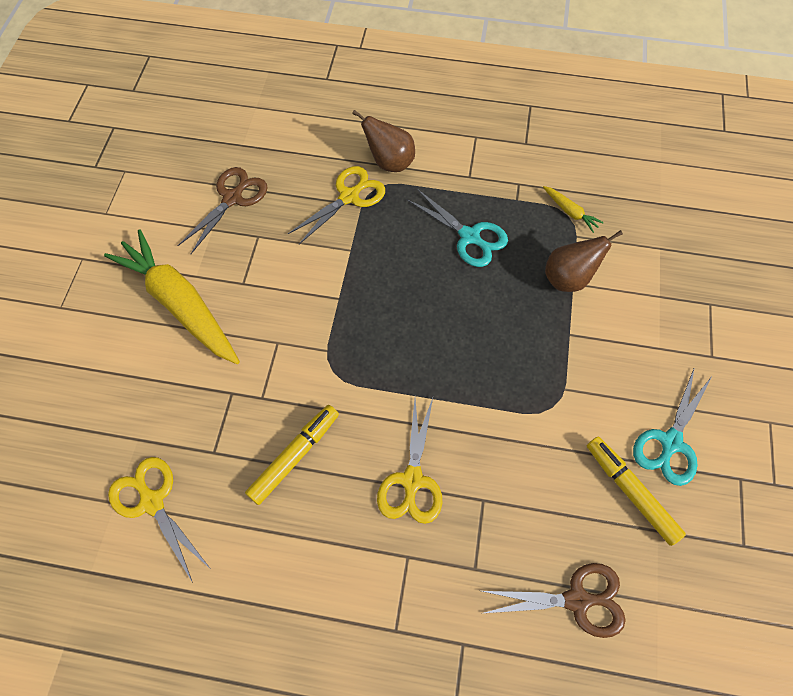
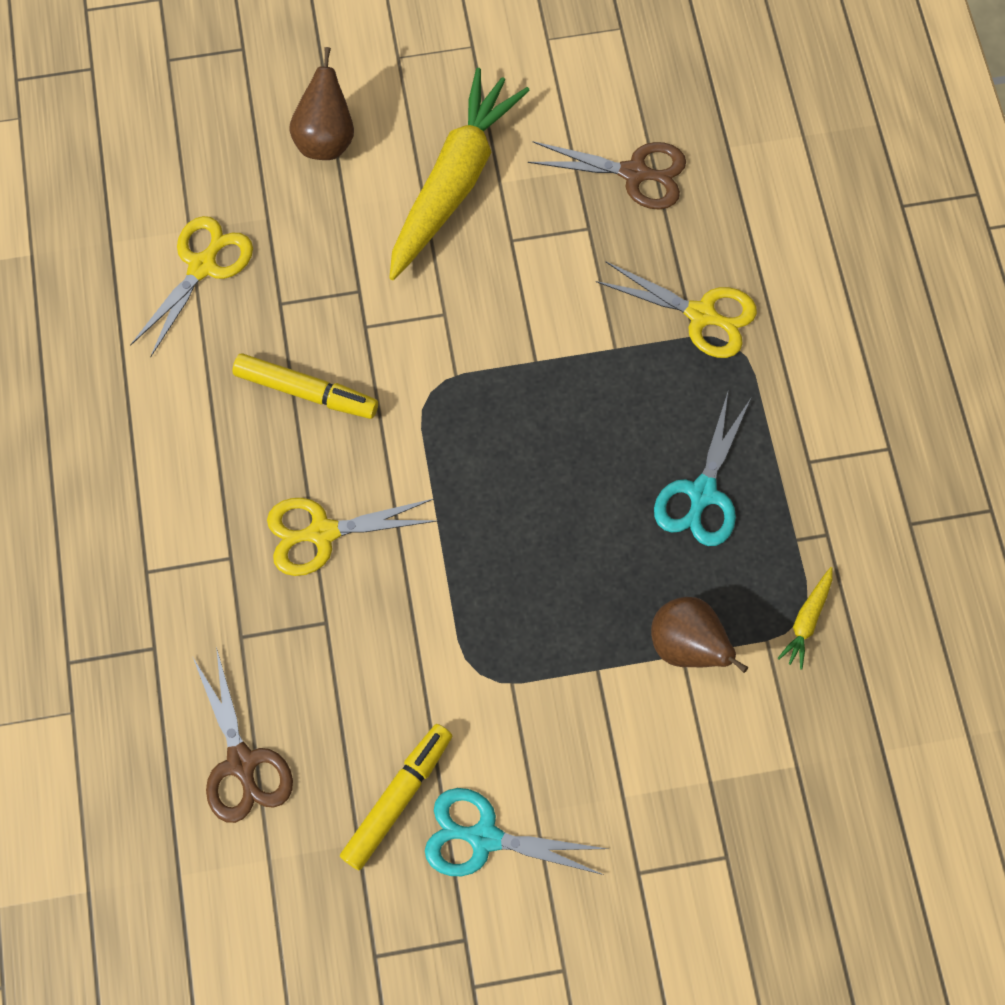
camera: 70 degrees right, 5 degrees up
(389, 162) = (785, 346): brown pear -> brown pear (326, 139)

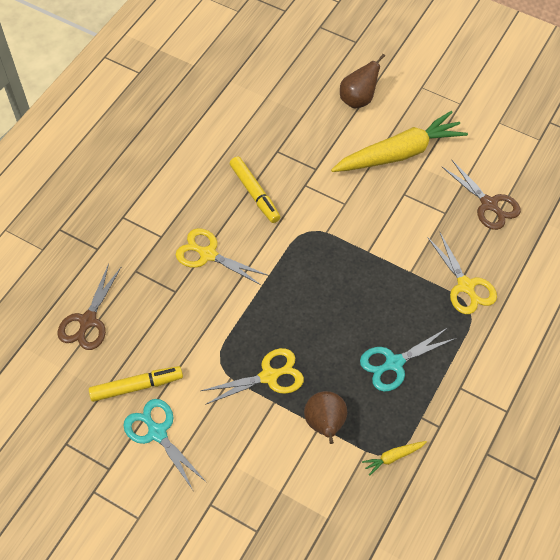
camera: 40 degrees right, 10 degrees down
(203, 266) = (258, 115): yellow scissors -> yellow scissors (269, 376)

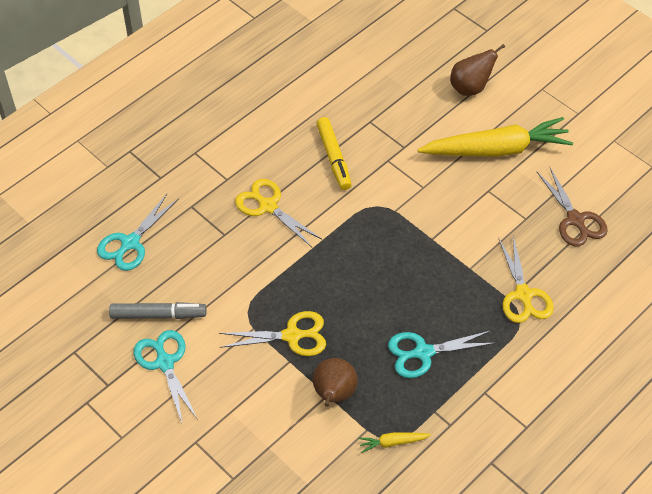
camera: 15 degrees right, 5 degrees down
(88, 321) = (130, 243): brown scissors -> turquoise scissors
(136, 386) = (158, 315): yellow marker -> grey marker

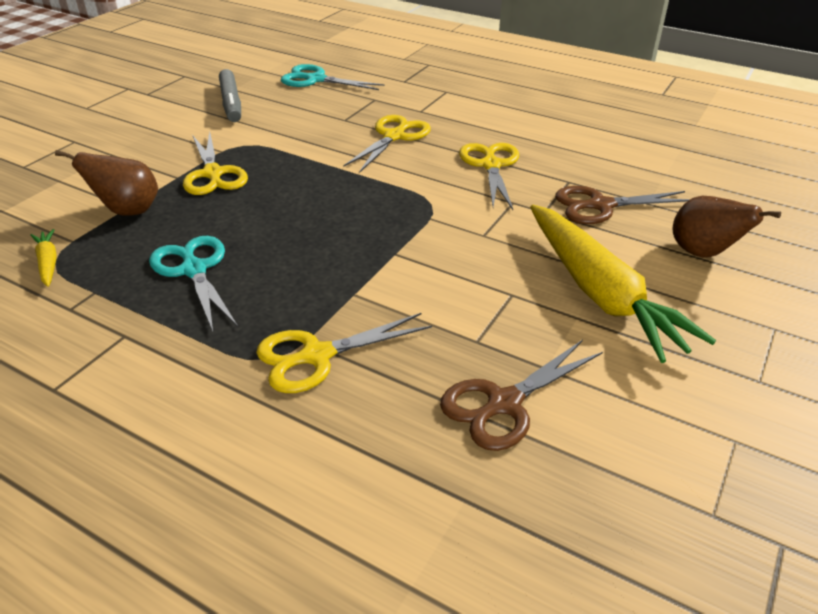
camera: 75 degrees right, 15 degrees down
(164, 362) = (173, 114): turquoise scissors -> none
(334, 158) = (491, 165): yellow marker -> yellow scissors
(406, 116) = (600, 206): none -> brown scissors

